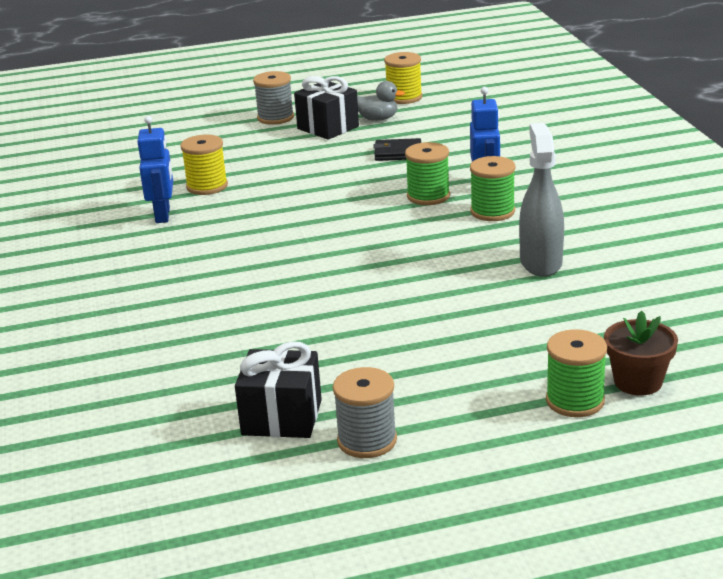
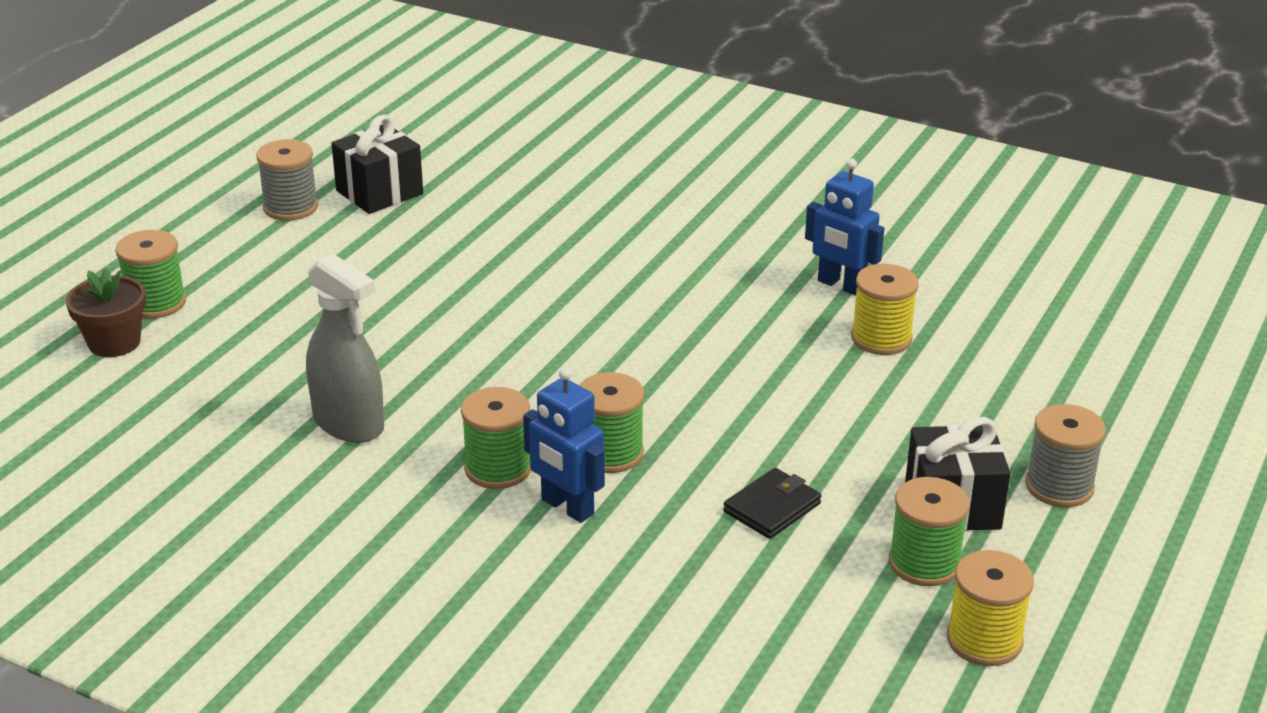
camera: 130 degrees right, 5 degrees up
(378, 119) = (924, 563): grey duck -> green spool

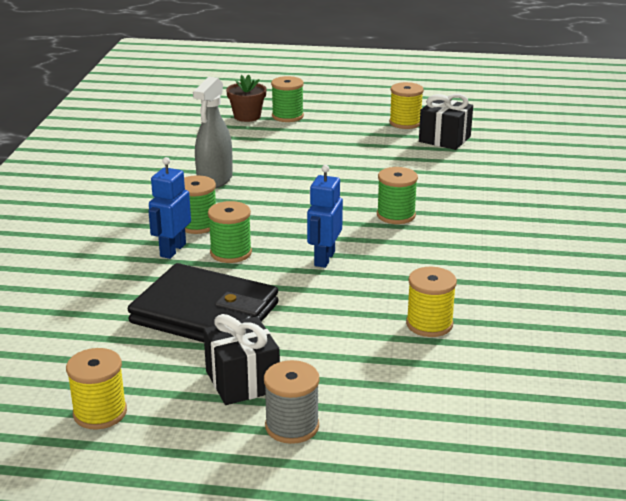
camera: 70 degrees right, 5 degrees down
(290, 207) = (405, 123): grey spool -> yellow spool
(772, 507) = (205, 313): black wallet -> black wallet, size x2.28
(840, 285) = (485, 298): blue robot -> blue robot (324, 259)
(924, 563) = (173, 378): green spool -> green spool (396, 215)

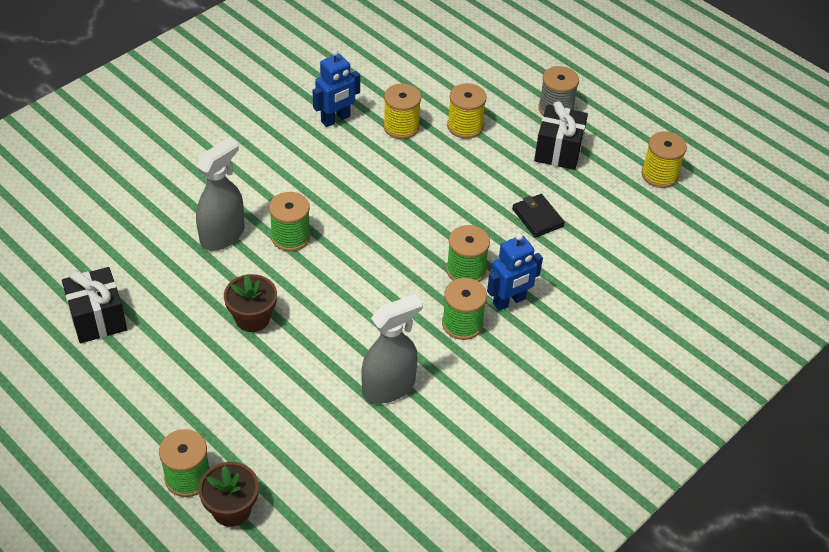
camera: 145 degrees left, 20 degrees up
(205, 313) = (537, 218): black wallet -> black wallet, size x0.44
(324, 259) = (402, 222): blue robot -> blue robot (336, 119)
(352, 172) = (252, 318): none -> brown flower pot
(405, 123) = (89, 375): yellow spool -> yellow spool (465, 126)
(444, 197) = (222, 235): none -> grey spray bottle

